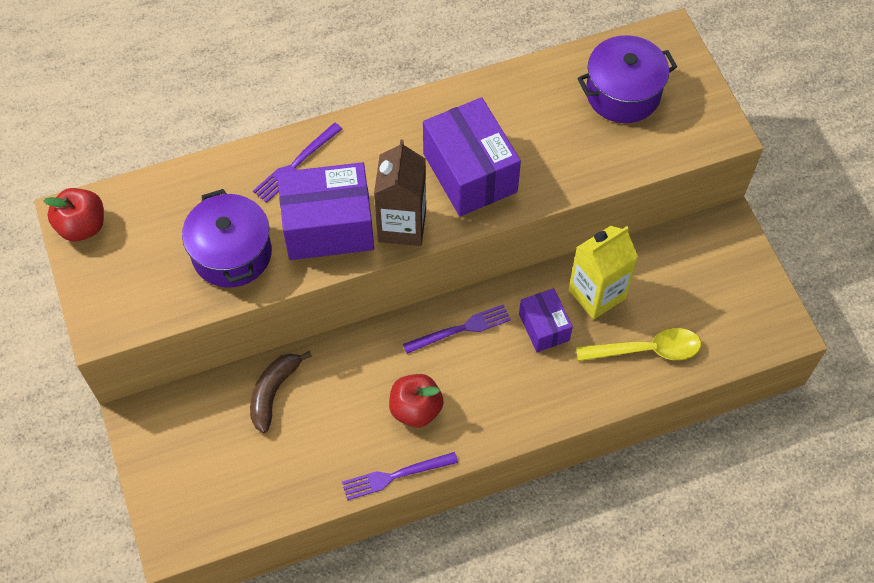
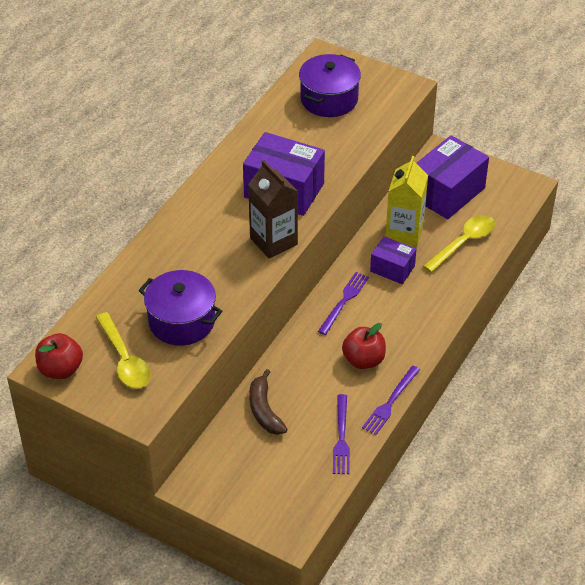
camera: 40 degrees left, 15 degrees down
(144, 257) = (124, 359): none -> yellow spoon
(296, 164) = (168, 250): purple fork -> purple fork (341, 437)
(328, 226) = (228, 269): purple box -> purple box (447, 192)

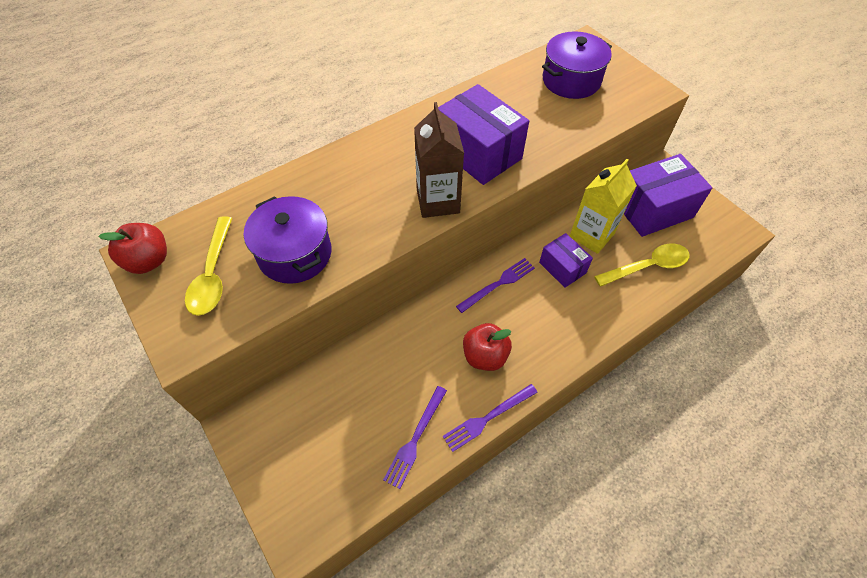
camera: 25 degrees right, 10 degrees up
(264, 410) = (358, 372): brown banana -> none

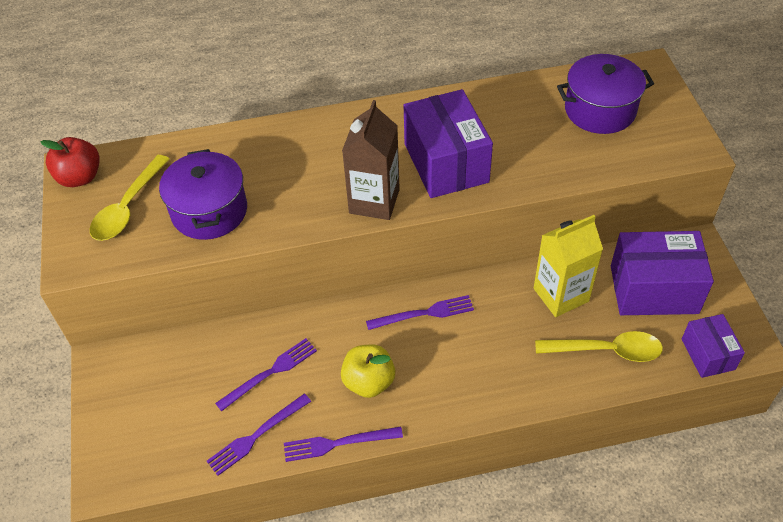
camera: 25 degrees right, 5 degrees down
(398, 379) = (270, 373): none -> purple fork
(485, 356) = (369, 382): red apple -> yellow apple
(562, 268) = (505, 319): purple box -> purple box (708, 354)

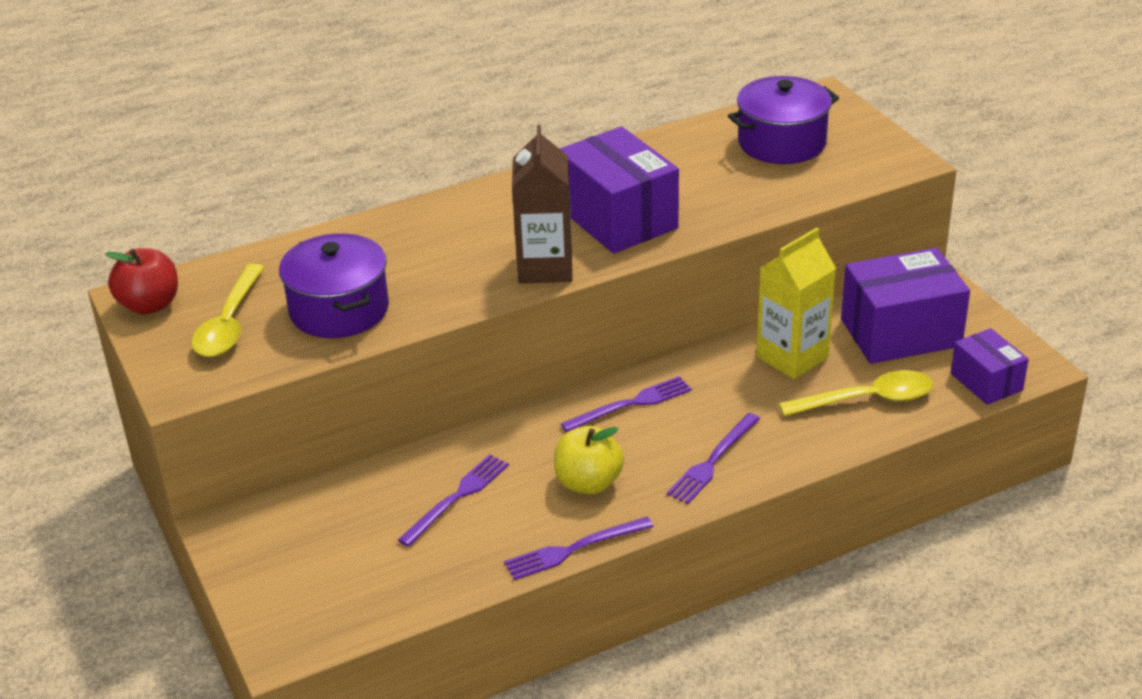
camera: 15 degrees left, 15 degrees down
(256, 435) = (465, 562): purple fork -> purple fork (713, 461)

